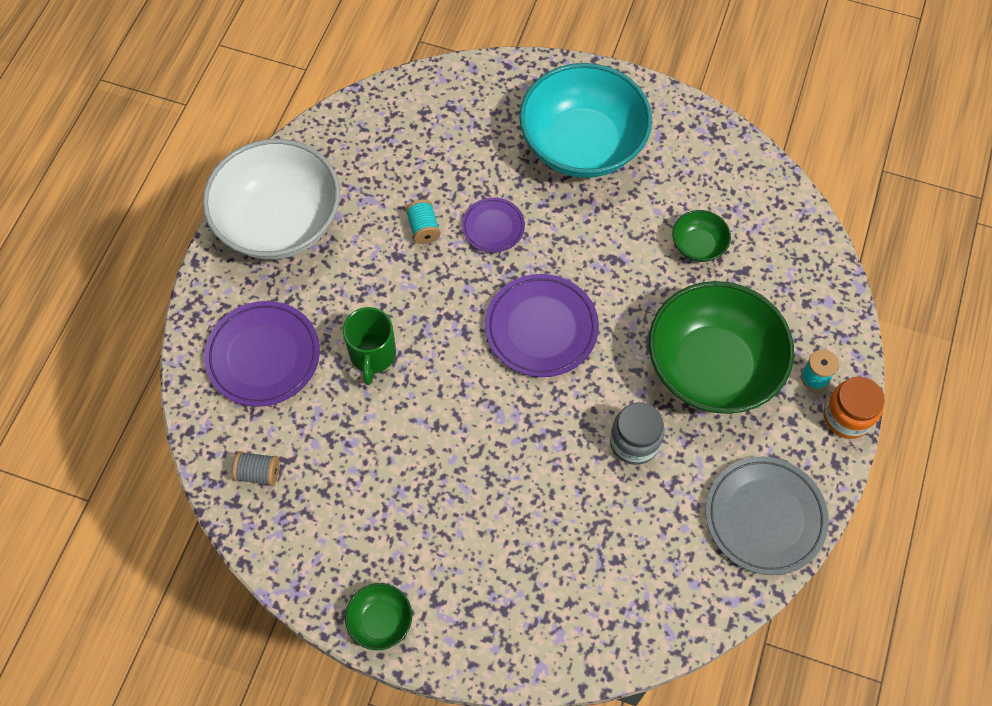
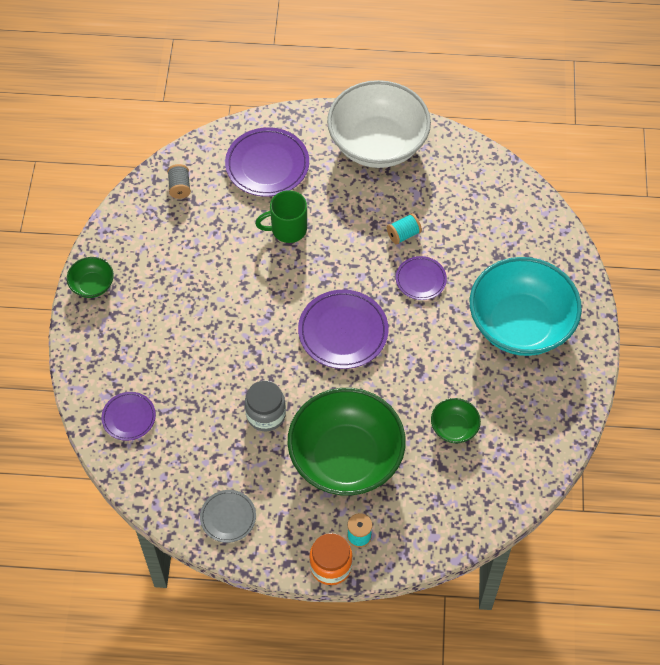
camera: 75 degrees right, 5 degrees down
(599, 611) = (129, 417): none -> purple plate
(765, 517) = (228, 517): grey plate -> grey plate, size x0.58

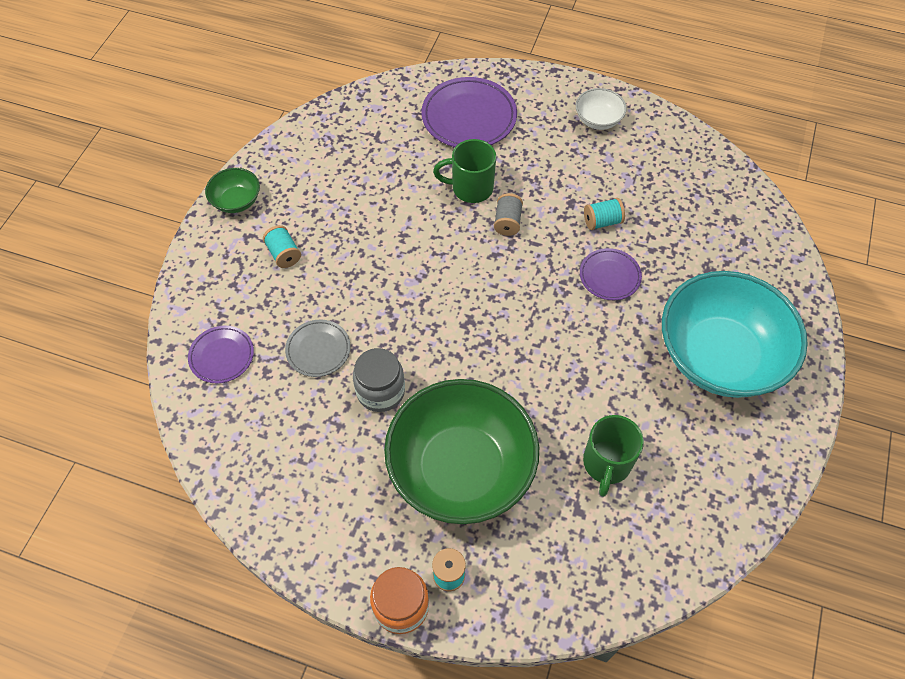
camera: 15 degrees right, 0 degrees up
(149, 322) = (284, 254): none -> turquoise spool
(180, 187) = (367, 120): grey spool -> grey spool (507, 222)
(228, 517) = (294, 507): grey plate -> grey plate (318, 350)
(343, 332) = (501, 315): purple plate -> none
(377, 144) = (598, 120): white bowl -> white bowl, size x0.43
(454, 428) = (606, 464): green bowl -> green mug

